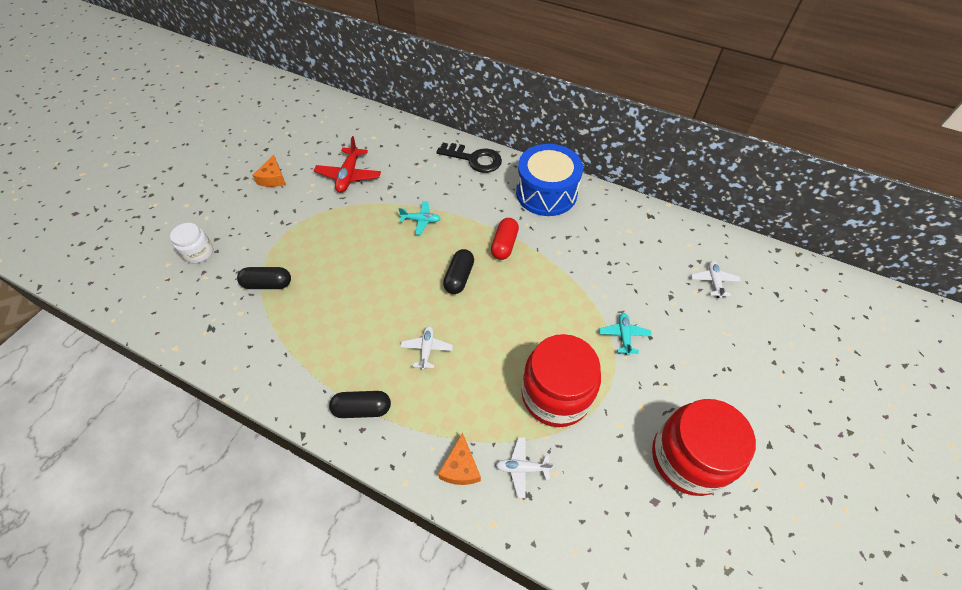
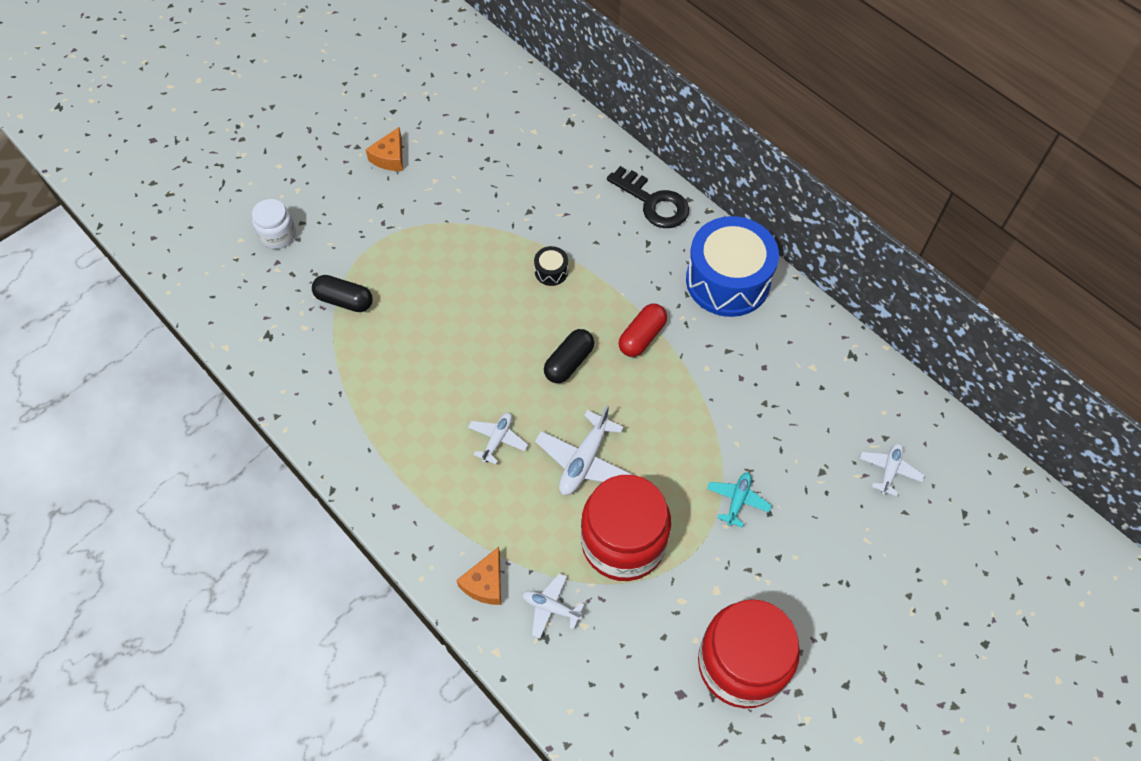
camera: 20 degrees right, 5 degrees up
(349, 175) = (483, 180): red plane -> none
(362, 408) = (403, 483): black capsule -> none
(421, 220) = (551, 271): turquoise plane -> black drum
(500, 343) = (584, 461): none -> white plane

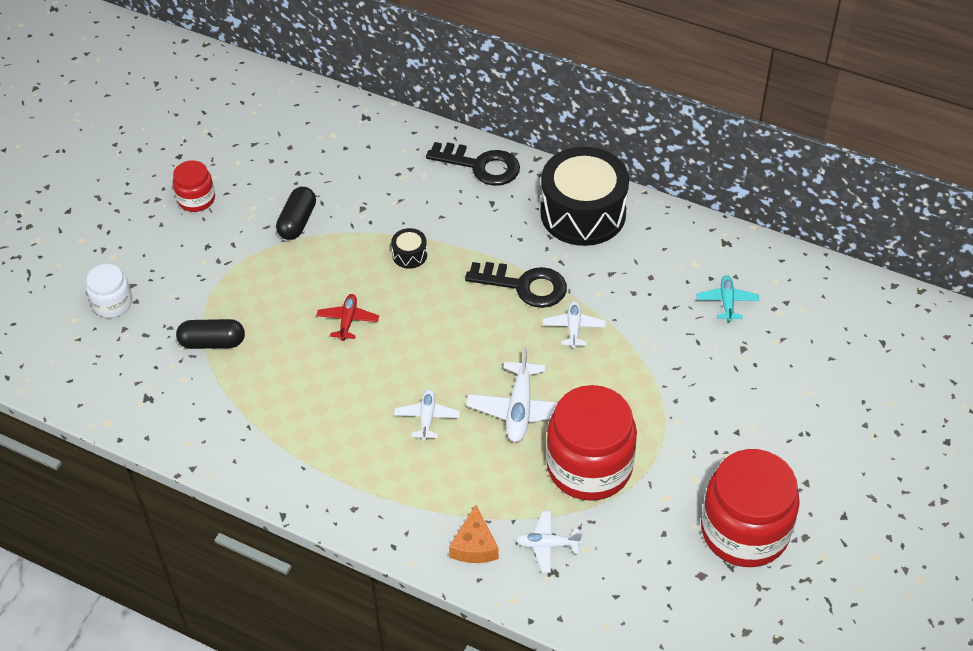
camera: 20 degrees left, 10 degrees down
(390, 157) = (196, 199): orange cheese -> red jar
(469, 318) = (348, 320): none -> red plane
(569, 362) = (465, 329): black capsule -> black capsule (297, 222)
(642, 337) = (524, 286): red capsule -> black key
(728, 280) = (583, 213): blue drum -> black drum
(737, 500) = (678, 397): turquoise plane -> turquoise plane (727, 302)
(889, 470) = (802, 328): white plane -> white plane (573, 328)

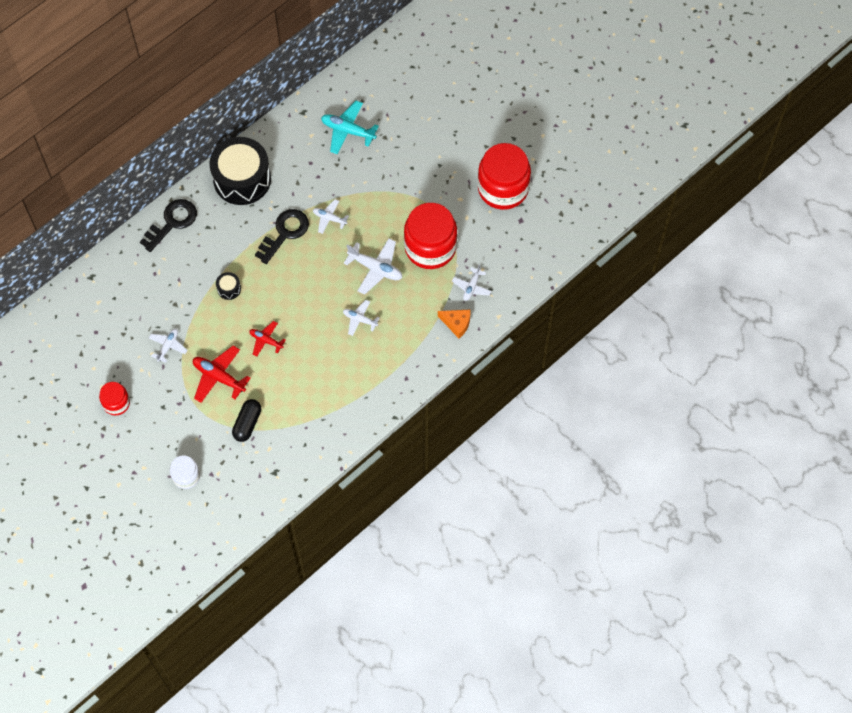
camera: 70 degrees left, 15 degrees up
(272, 288) = (219, 377): none -> red plane
(297, 222) = (168, 346): black capsule -> white plane
(727, 302) = (348, 131): turquoise plane -> turquoise plane, size x1.62

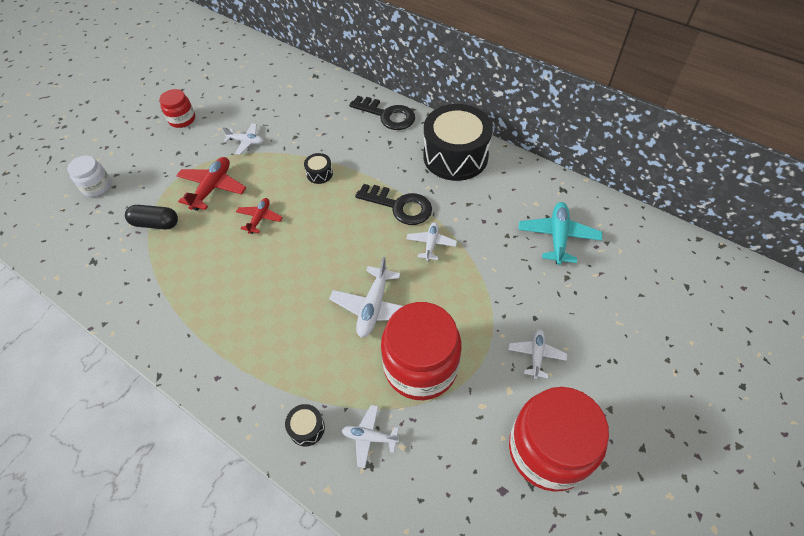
camera: 80 degrees right, 10 degrees down
(360, 319) = (298, 305): white plane -> white plane (536, 355)
(456, 323) = (307, 428): orange cheese -> black drum

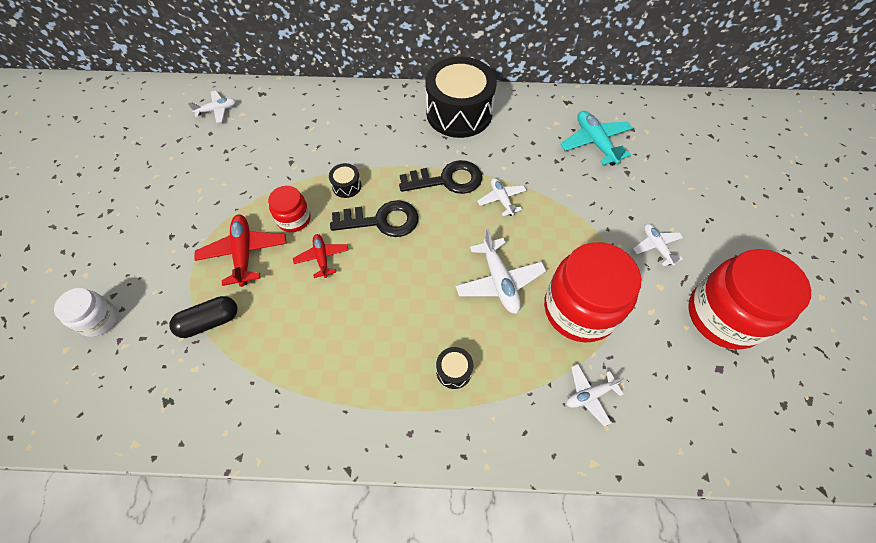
camera: 35 degrees left, 5 degrees up
(182, 119) = (145, 199): red jar -> red jar (294, 219)
(246, 142) = (242, 190): white plane -> white plane (217, 110)
(307, 428) = (532, 423): black drum -> black drum (454, 371)
(387, 115) = (367, 102): black key -> black key (382, 220)

